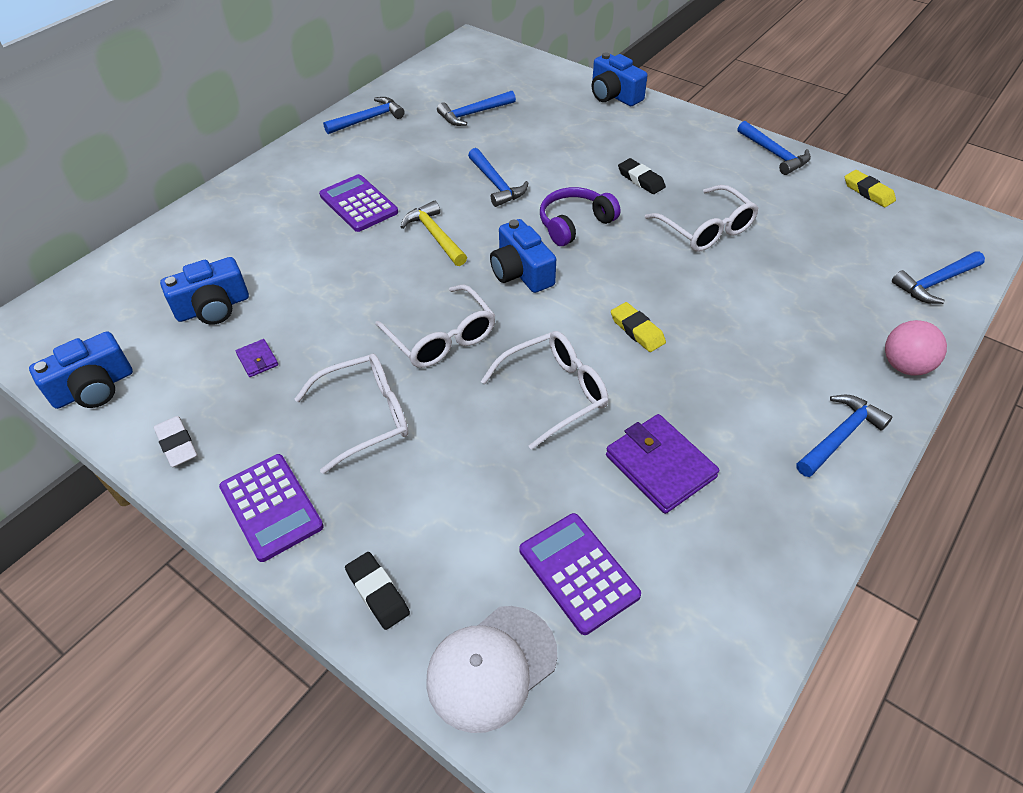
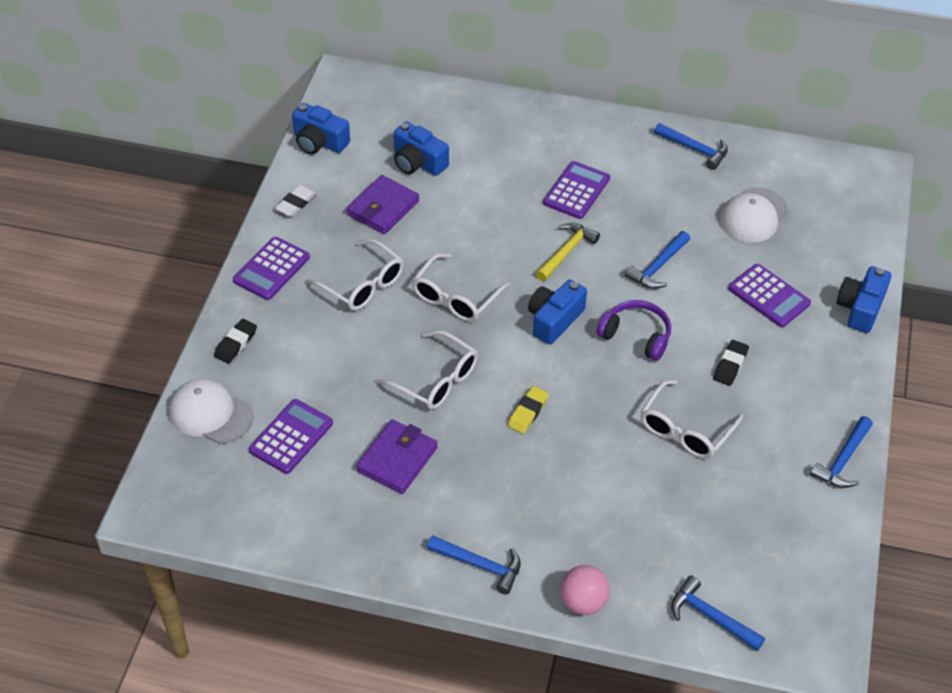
camera: 65 degrees right, 0 degrees up
(257, 360) = (383, 208): purple wallet -> purple wallet, size x2.09
(473, 114) = (753, 215): blue hammer -> white cap
(572, 135) = (769, 296): none -> purple calculator
(868, 192) = (827, 548): yellow eraser -> none

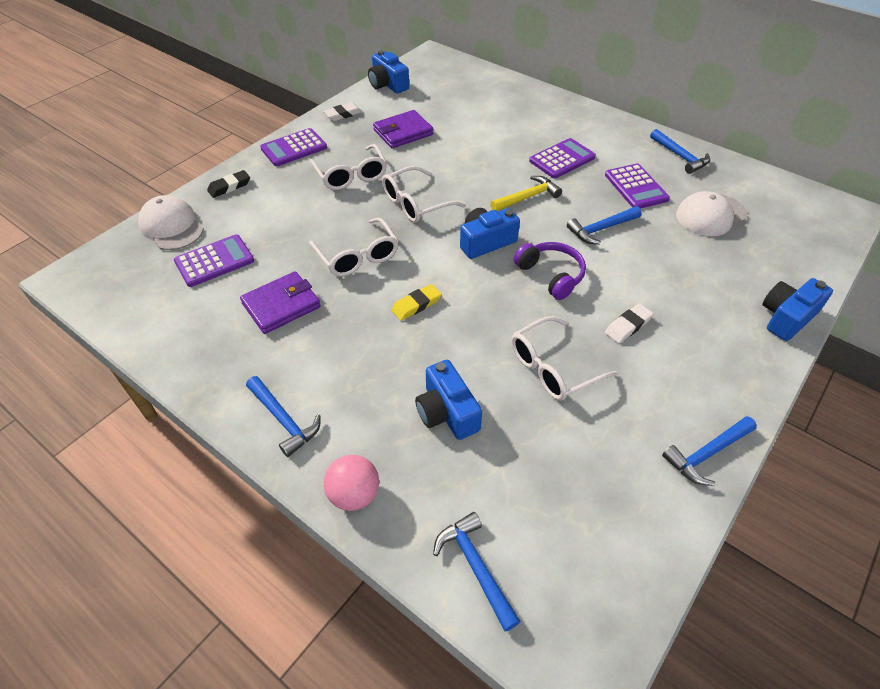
camera: 25 degrees right, 0 degrees up
(418, 162) = (449, 112): blue camera -> blue camera (447, 412)
(730, 365) = (628, 326): black eraser -> white eraser
(769, 296) = (695, 280): purple calculator -> purple calculator (636, 187)

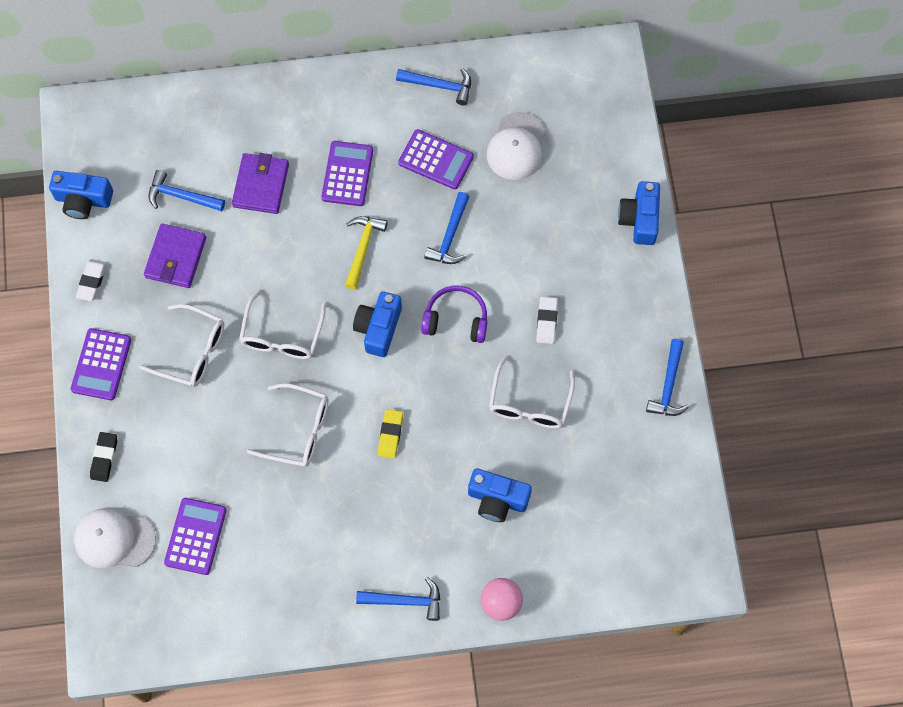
camera: 45 degrees left, 20 degrees up
(281, 305) = (296, 524): purple wallet -> purple wallet (261, 185)
(476, 567) = (607, 577): blue hammer -> blue hammer (181, 196)

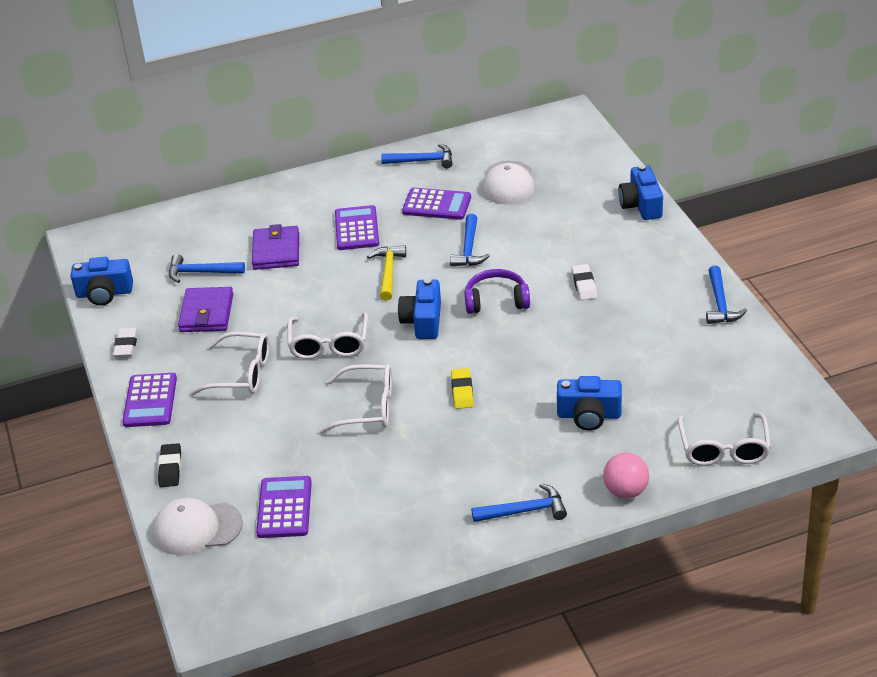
camera: 10 degrees left, 30 degrees down
(529, 403) = (592, 342): white glasses -> white glasses (723, 449)

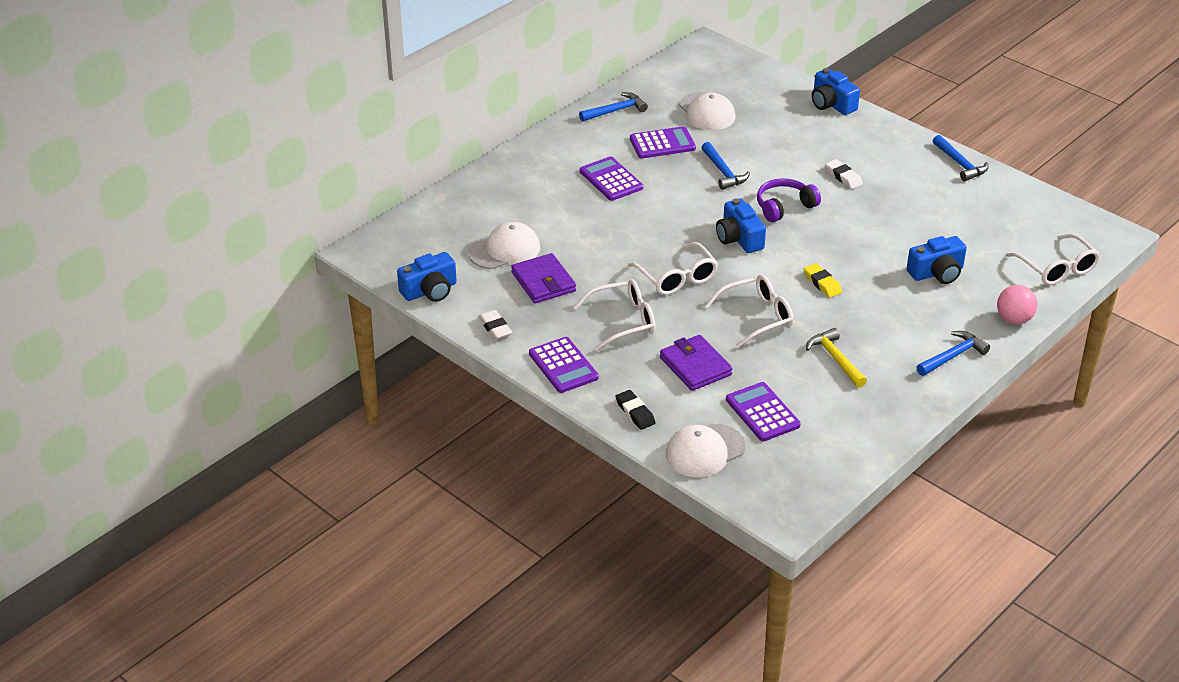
camera: 30 degrees left, 0 degrees up
(201, 272) = (504, 250): blue hammer -> white cap
(276, 251) = (556, 215): purple wallet -> purple wallet (695, 366)
(388, 272) = (672, 208): yellow hammer -> yellow hammer (835, 359)

